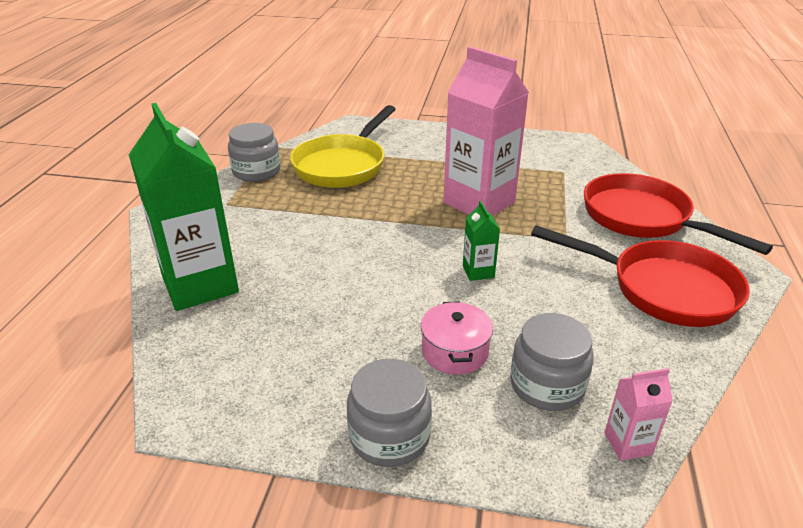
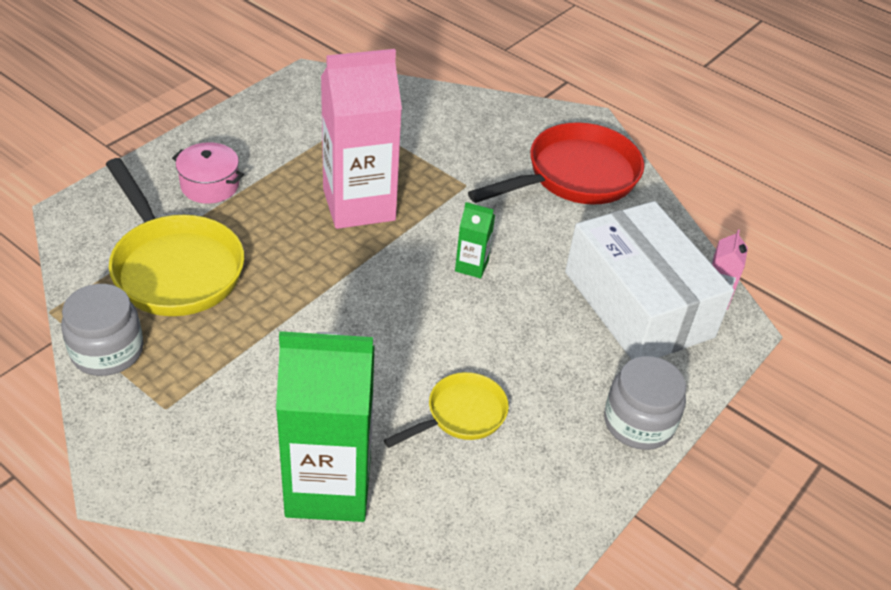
camera: 65 degrees left, 10 degrees up
(311, 321) = (461, 415): none -> yellow pan
(455, 351) = (568, 336): pink pot -> pink pot (210, 185)
(547, 385) = (638, 304): grey jar -> white box
(642, 218) = (475, 124): red pan -> none

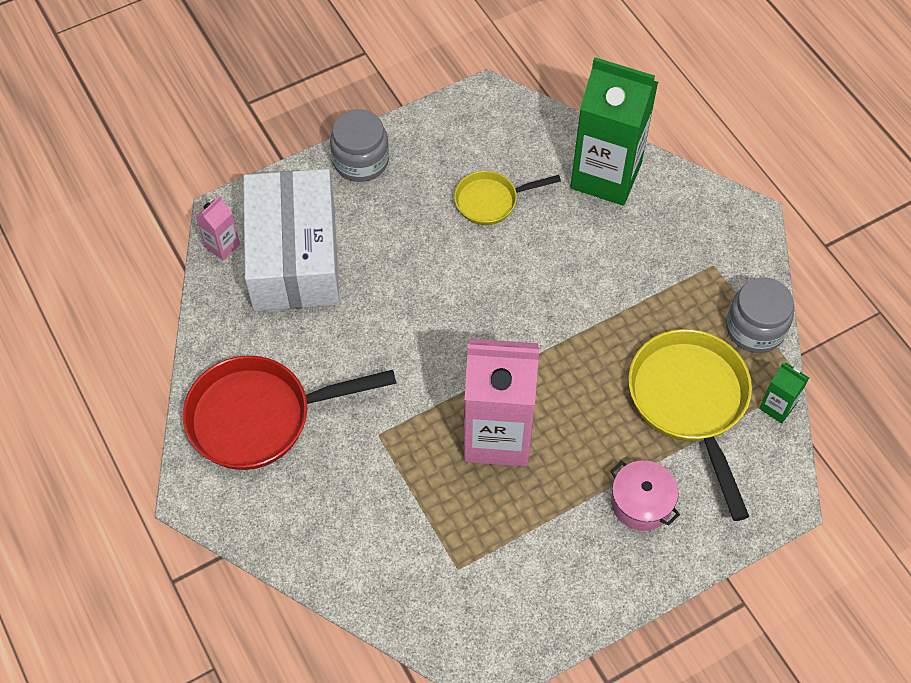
camera: 155 degrees left, 15 degrees up
(471, 266) = (419, 334): green carton -> green carton (777, 407)

